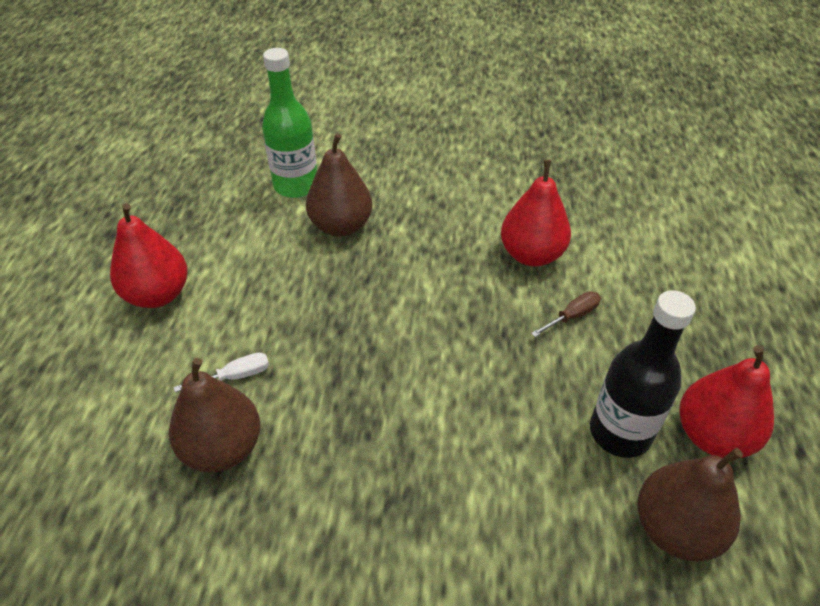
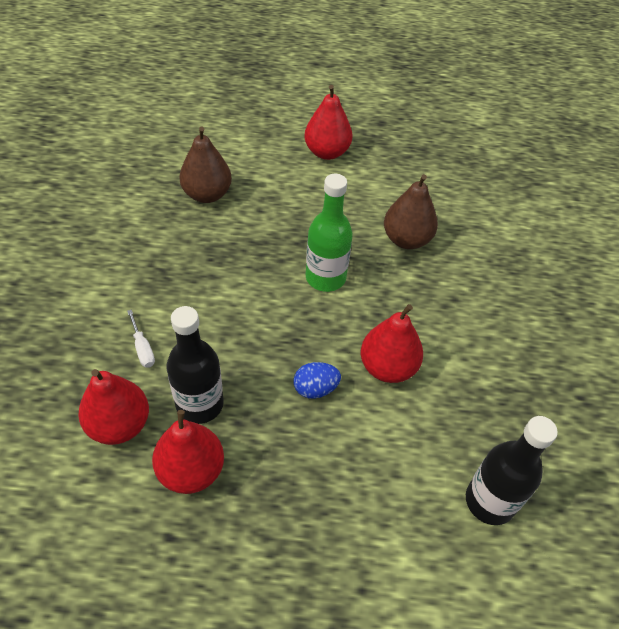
camera: 85 degrees right, 5 degrees up
(235, 376) = (259, 194): white screwdriver -> white screwdriver (142, 348)
(296, 186) = (451, 210): green bottle -> green bottle (325, 278)
(572, 316) = (315, 389): brown screwdriver -> blue egg
(663, 199) = (489, 501): none -> black bottle
(675, 529) = (119, 425): brown pear -> red pear

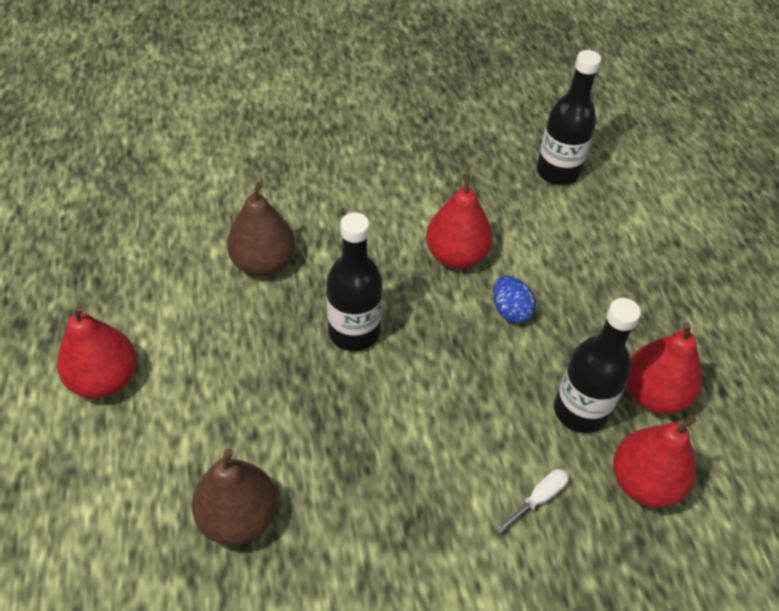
camera: 105 degrees left, 0 degrees up
(325, 278) = (354, 332): green bottle -> black bottle

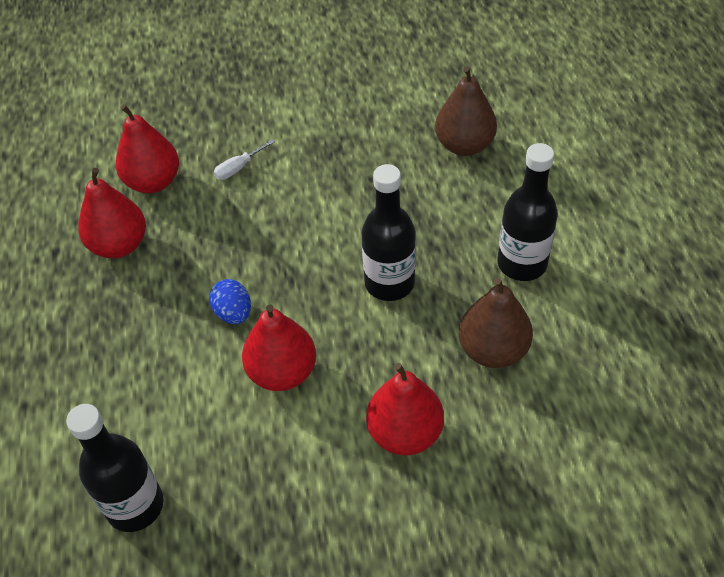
camera: 175 degrees left, 0 degrees up
(105, 379) = (607, 229): red pear -> red pear (405, 433)
(580, 411) = (189, 228): black bottle -> black bottle (522, 264)

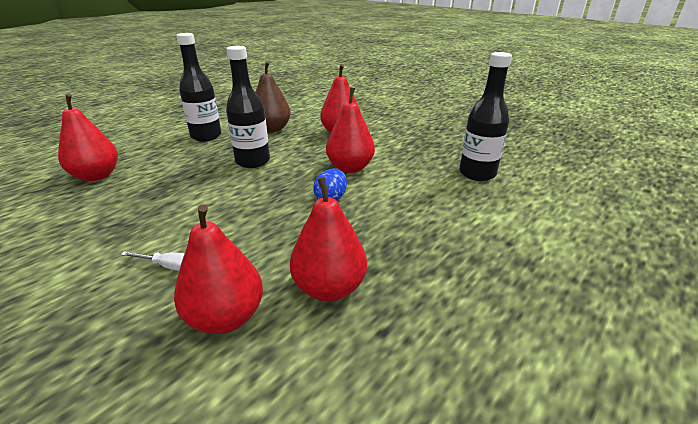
camera: 130 degrees left, 20 degrees down
(464, 145) = (96, 176): brown pear -> red pear

